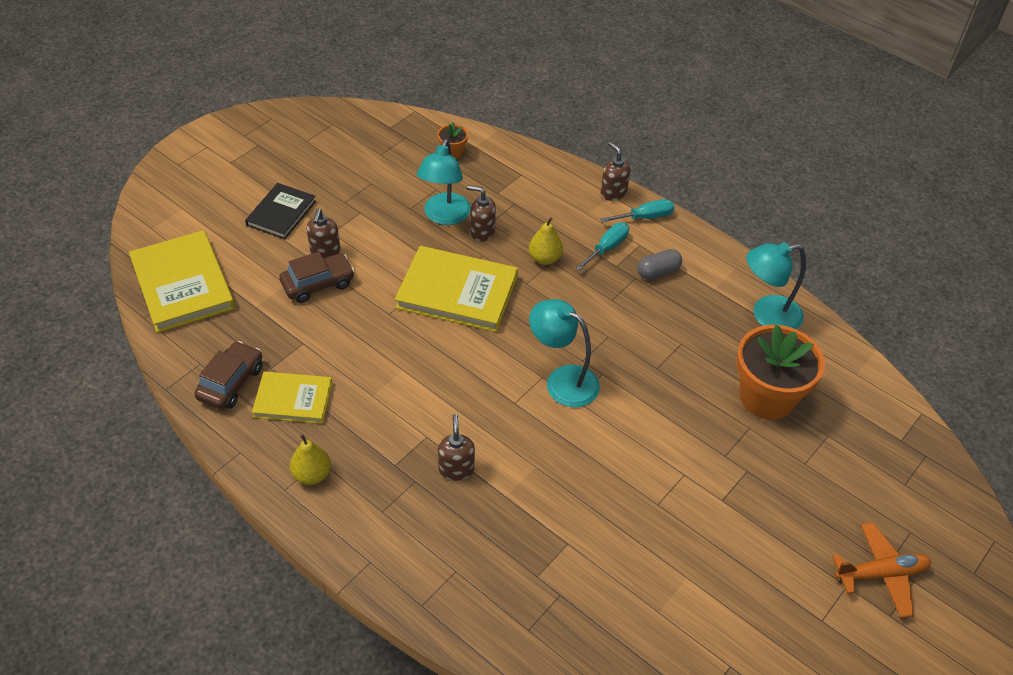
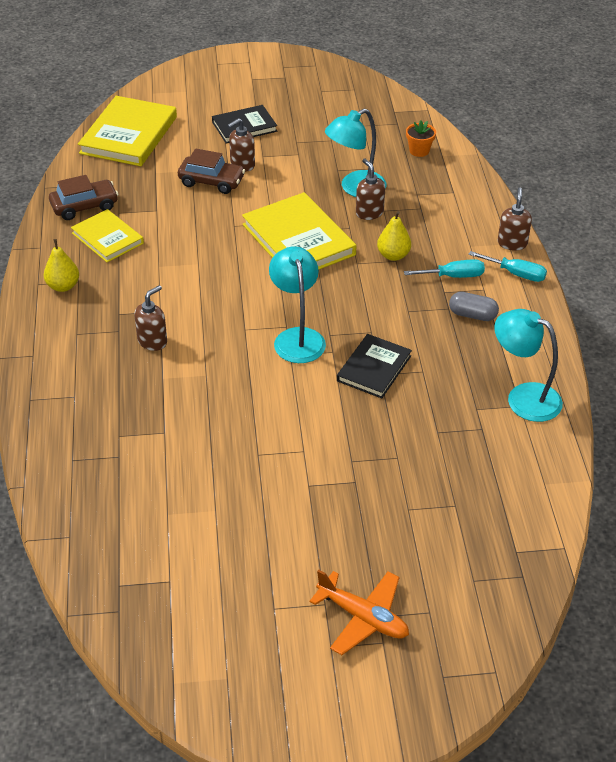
camera: 45 degrees right, 5 degrees down
(647, 366) = (374, 368): none -> black book
(767, 397) = (441, 448): orange flower pot -> none

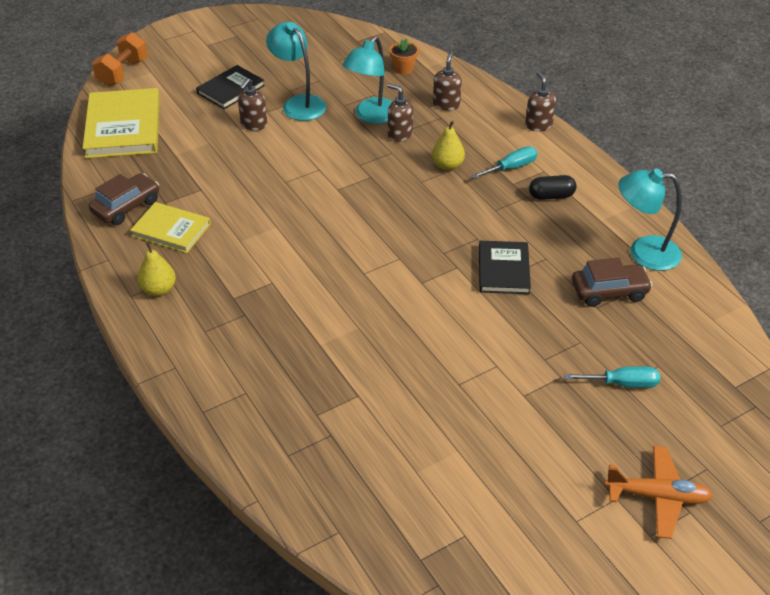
camera: 25 degrees left, 0 degrees up
(152, 341) = (285, 313): brown soap dispenser -> brown soap dispenser (446, 104)
(161, 85) = (123, 72): none -> orange dumbbell
(211, 181) = (235, 148): brown car -> brown car (609, 291)
(297, 337) = (417, 265): turquoise lamp -> turquoise lamp (299, 103)
(298, 240) = (354, 177): yellow book -> none
(472, 315) = (551, 196): grey capsule -> black capsule
(516, 274) = (560, 150): turquoise screwdriver -> turquoise screwdriver (622, 384)

